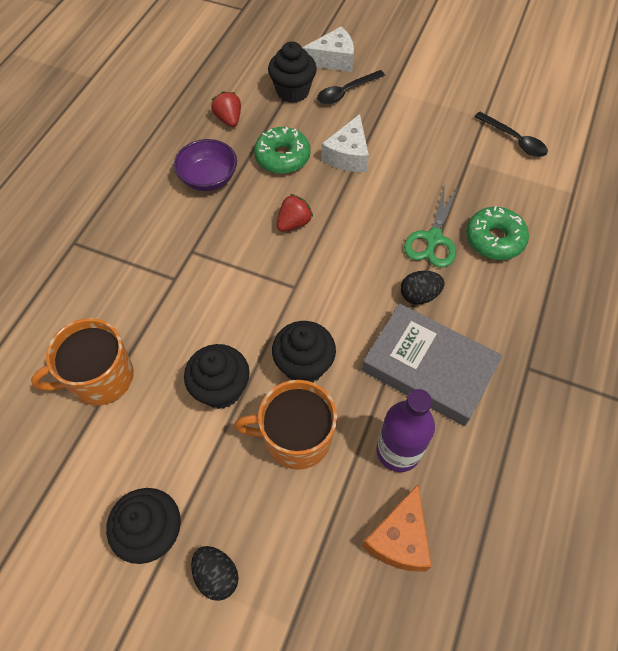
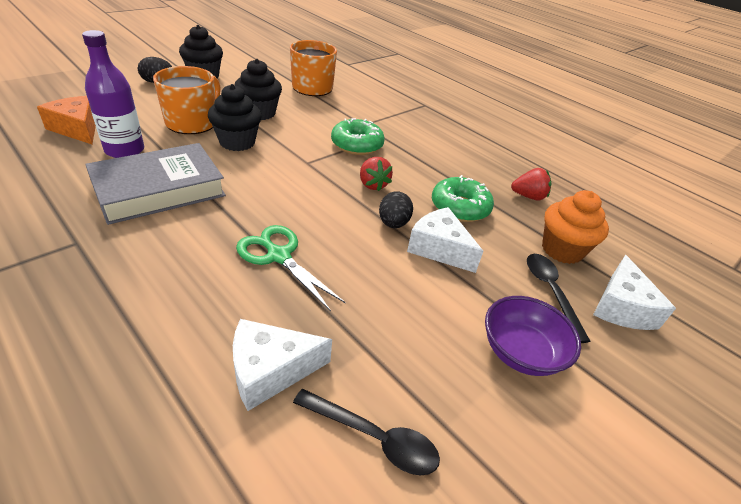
camera: 110 degrees right, 20 degrees down
(208, 178) = (454, 164): purple bowl -> purple bowl (521, 352)
(293, 91) = (562, 250): black cupcake -> orange cupcake
(419, 295) = (227, 216): black egg -> black egg (393, 223)
(494, 239) = (230, 304): green donut -> green donut (357, 145)
(514, 140) = (373, 438): black spoon -> black spoon turned 135 degrees counterclockwise
(517, 195) = (270, 370): none -> white cheese

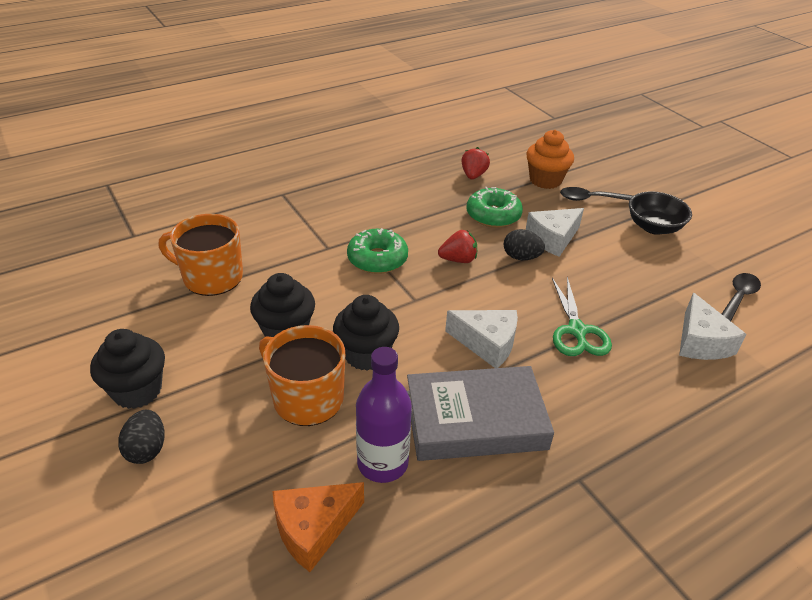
camera: 75 degrees left, 0 degrees up
(159, 189) = (475, 420): grey book -> grey book turned 75 degrees counterclockwise
(279, 256) = (577, 330): green scissors -> green scissors turned 60 degrees counterclockwise
(521, 352) = (654, 227): purple bowl -> black bowl
(621, 307) = (603, 175): white cheese -> white cheese (487, 343)

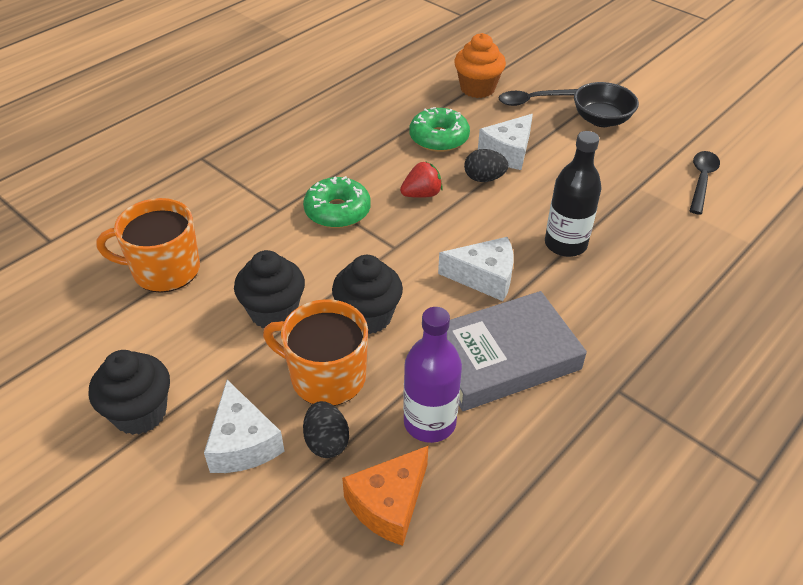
camera: 15 degrees left, 5 degrees up
(147, 449) = (180, 471): black egg -> black egg (326, 442)
(473, 175) = (401, 97): red strawberry -> none
(577, 330) = (565, 244): green scissors -> black bottle
(700, 342) = (682, 229): white cheese -> white cheese (242, 443)

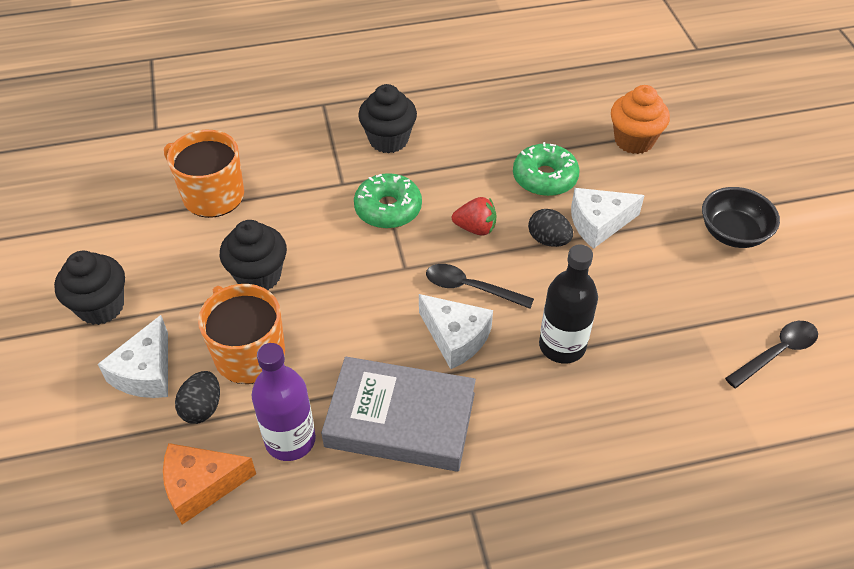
camera: 35 degrees right, 5 degrees up
(368, 316) = (326, 320): black cupcake -> black cupcake (388, 140)
(533, 100) = (679, 178): black spoon -> black spoon (471, 288)

